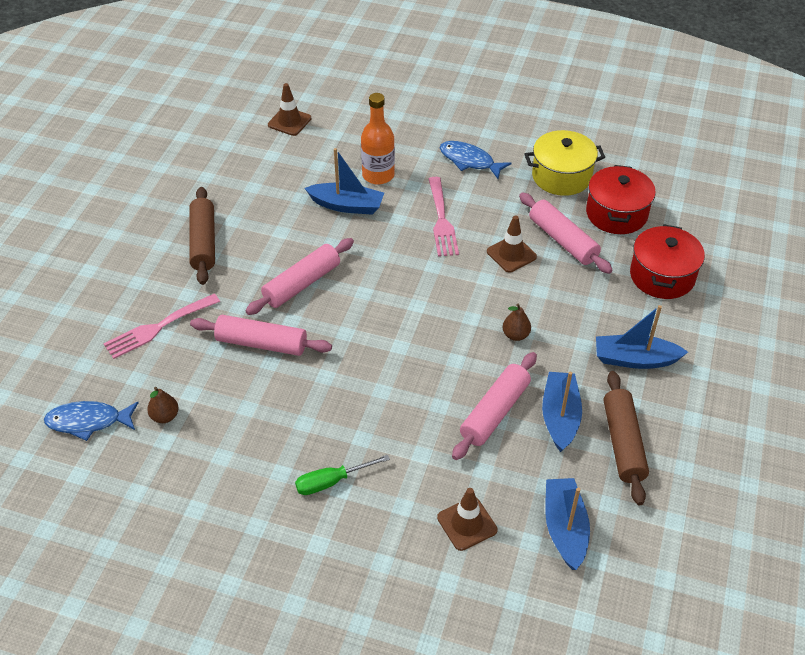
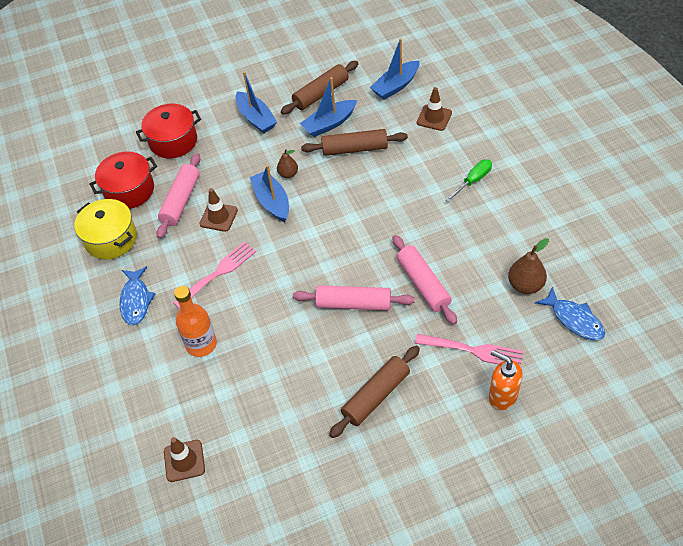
camera: 125 degrees left, 5 degrees up
(99, 314) = (502, 396): none -> orange soap dispenser
(165, 416) = (525, 285): brown pear -> brown pear, size x1.57
(331, 481) = (473, 181): green screwdriver -> green screwdriver turned 75 degrees counterclockwise
(346, 205) = (253, 338): blue boat -> blue boat (272, 202)
(495, 412) = (354, 149): pink rolling pin -> brown rolling pin

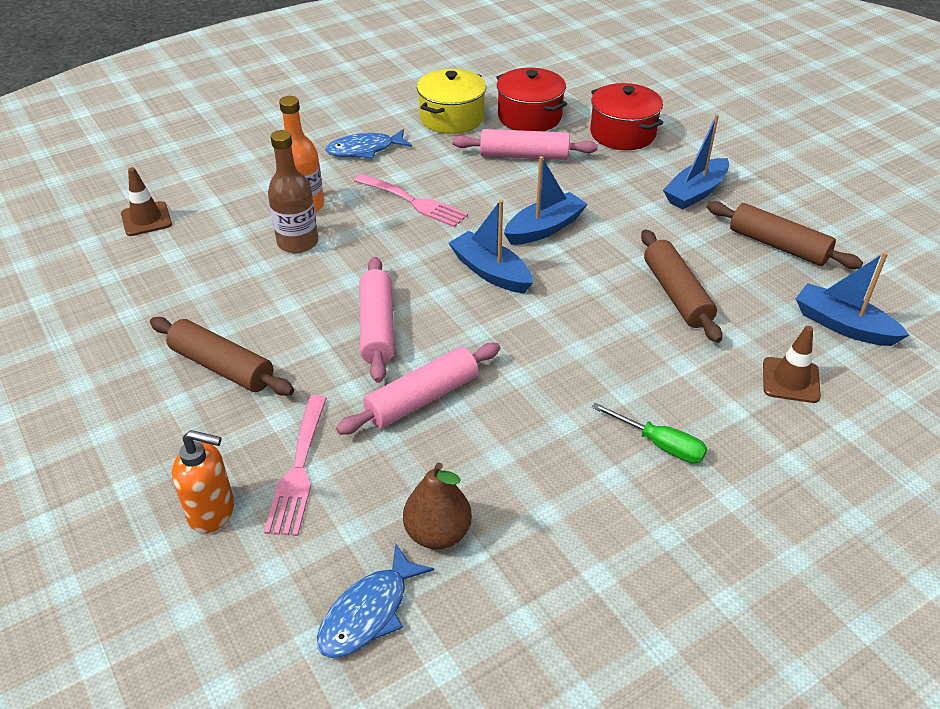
camera: 75 degrees right, 10 degrees down
(218, 217) = (505, 188): brown traffic cone -> none
(247, 349) = (298, 242): none -> brown bottle
(288, 174) = (600, 236): brown pear -> none
(329, 124) = (718, 262): blue boat -> blue boat (491, 272)
(502, 396) = (212, 512): orange soap dispenser -> orange soap dispenser turned 75 degrees clockwise

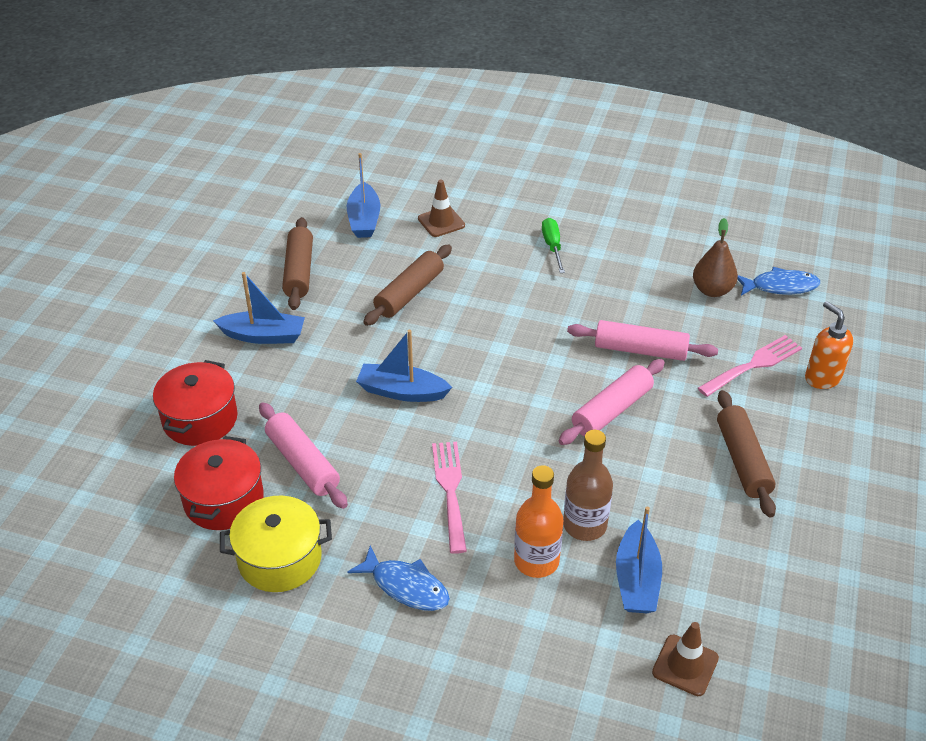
camera: 130 degrees left, 0 degrees up
(491, 272) = (487, 390): blue boat -> blue boat (636, 579)

